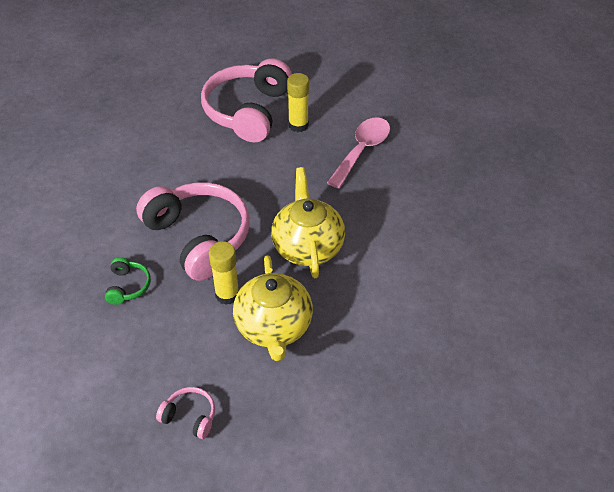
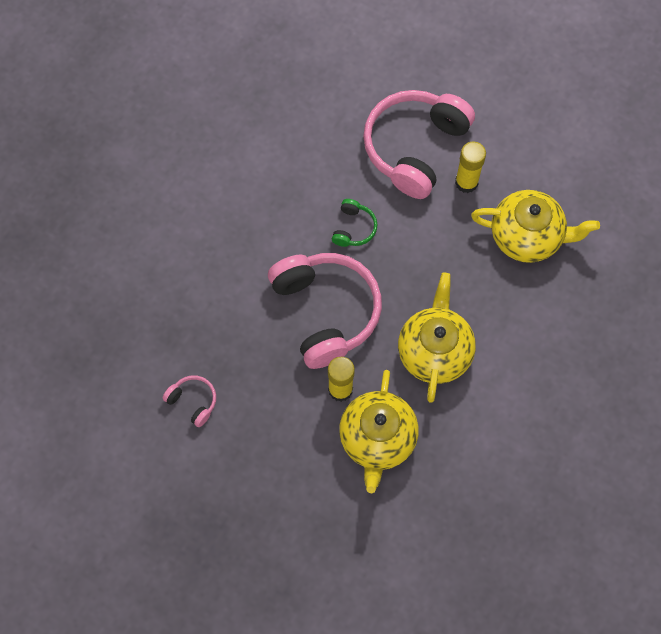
camera: 15 degrees right, 20 degrees up
(128, 286) = (245, 354): green headphones -> green headphones (353, 228)
(190, 416) = (278, 515): pink headphones -> pink headphones (193, 401)
(362, 150) = (527, 237): pink spoon -> yellow teapot

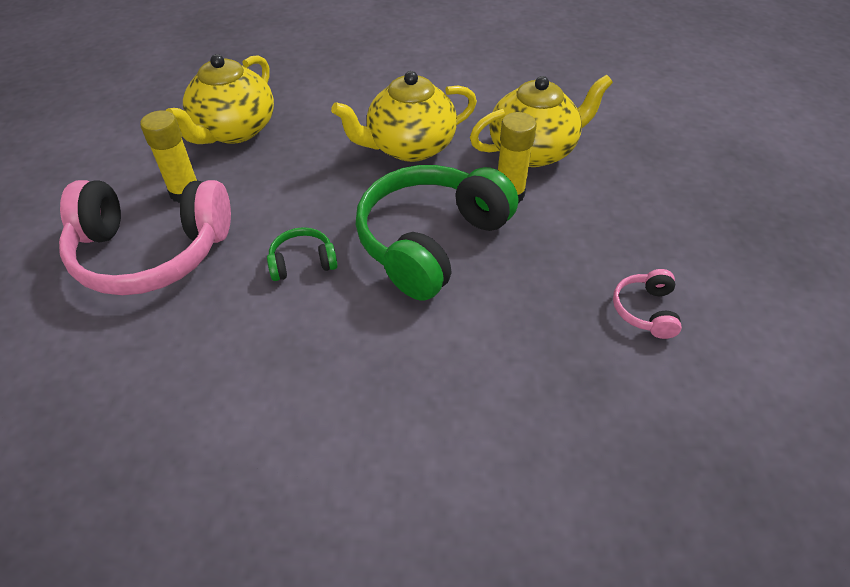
camera: 120 degrees left, 20 degrees down
(326, 312) = (431, 241): pink headphones -> green headphones
(527, 237) = (234, 130): yellow teapot -> yellow teapot turned 135 degrees counterclockwise

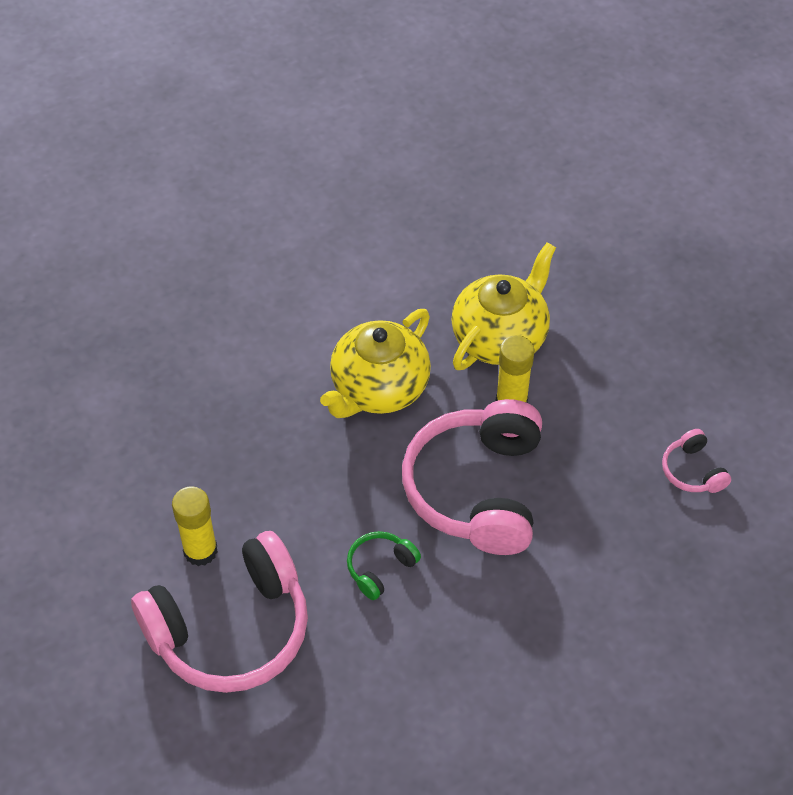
camera: 30 degrees left, 5 degrees up
(234, 130) = (180, 452): yellow teapot -> none
(431, 241) = (477, 489): green headphones -> pink headphones

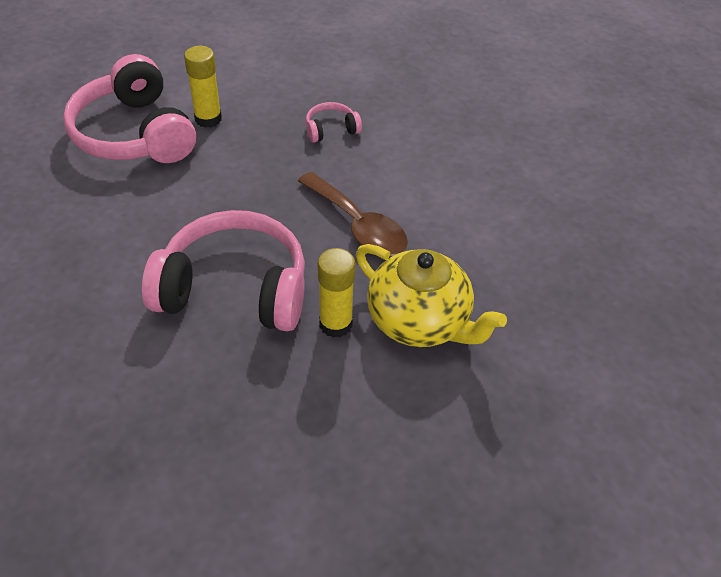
camera: 90 degrees right, 5 degrees down
(378, 388) = (358, 225): yellow teapot -> brown spoon
(380, 568) = (166, 218): green headphones -> none
(692, 471) = (225, 487): pink headphones -> pink headphones (331, 129)

